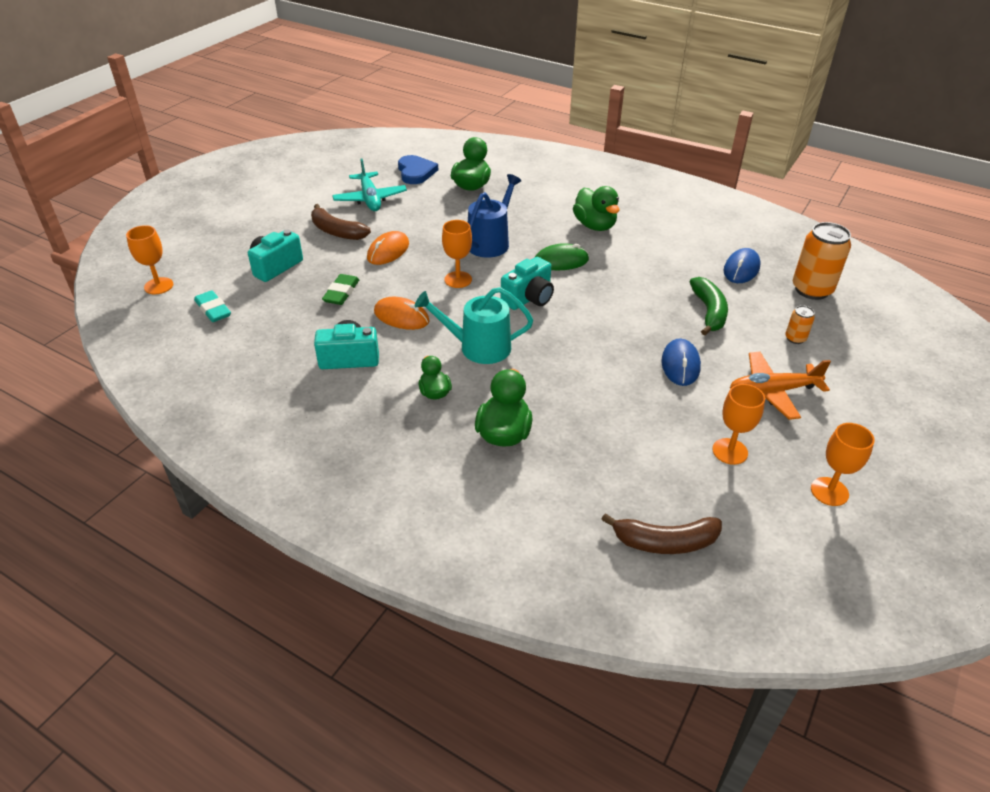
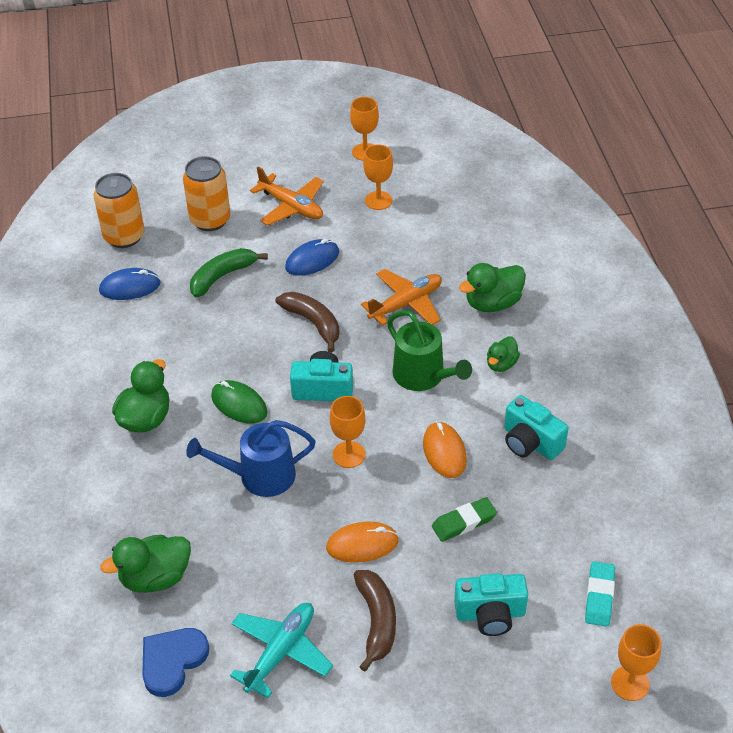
camera: 130 degrees left, 5 degrees up
(478, 347) = (423, 376): turquoise watering can -> green watering can
(565, 384) = (406, 304): none -> orange plane
(665, 542) = (487, 193): brown banana -> brown banana (313, 323)
(795, 338) = (210, 220): orange can -> orange can, size x2.08

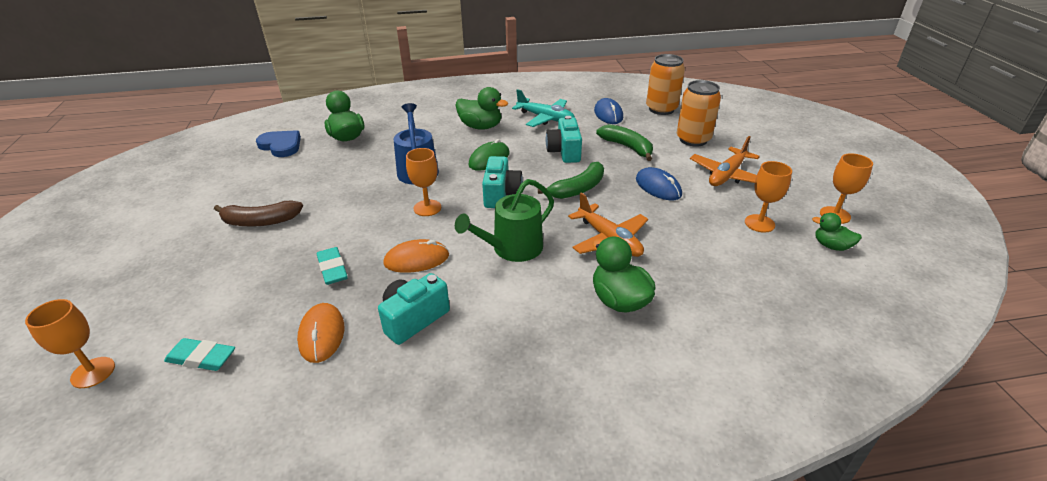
camera: 90 degrees right, 10 degrees down
(281, 652) = (262, 182): turquoise plane -> turquoise plane (545, 118)
(313, 323) = (578, 189): brown banana -> green banana
(362, 544) = (335, 215): orange mouse -> orange mouse (322, 334)
(464, 522) = (332, 269): green eraser -> turquoise eraser
(490, 614) = (229, 281): turquoise camera -> turquoise camera (564, 152)
(501, 364) = (526, 303): green duck -> green duck (831, 246)

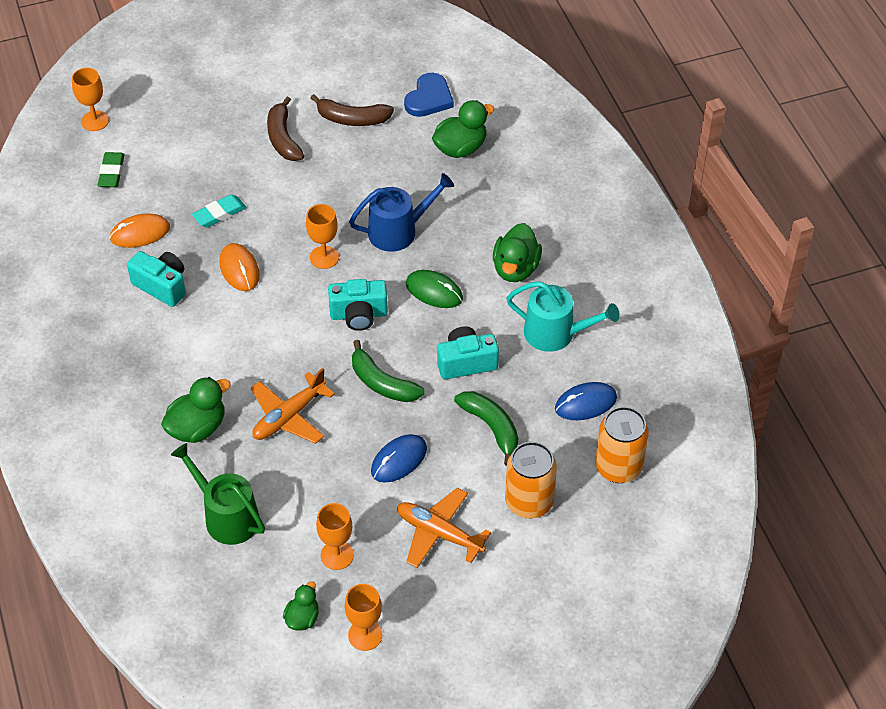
camera: 80 degrees right, 15 degrees up
(202, 358) = (111, 172): turquoise eraser -> green eraser
(270, 182) = (352, 119): none -> brown banana
(512, 248) = (264, 338): green watering can -> green watering can (227, 516)
(545, 118) = (555, 333): turquoise plane -> turquoise watering can
(627, 147) = (491, 428): green banana -> green banana turned 75 degrees counterclockwise

